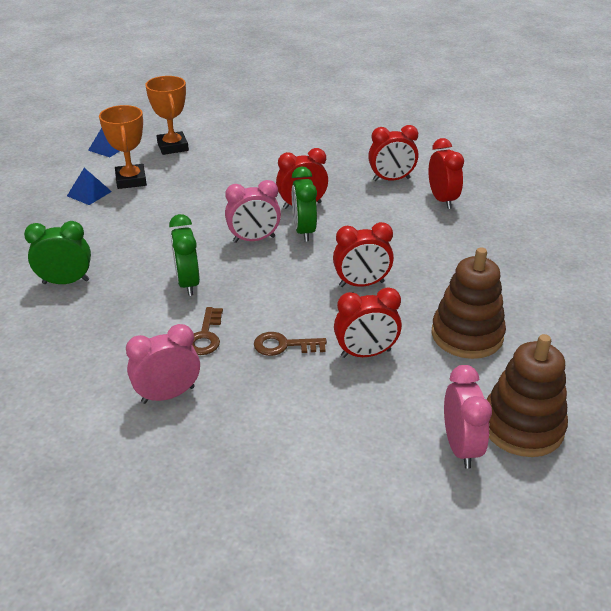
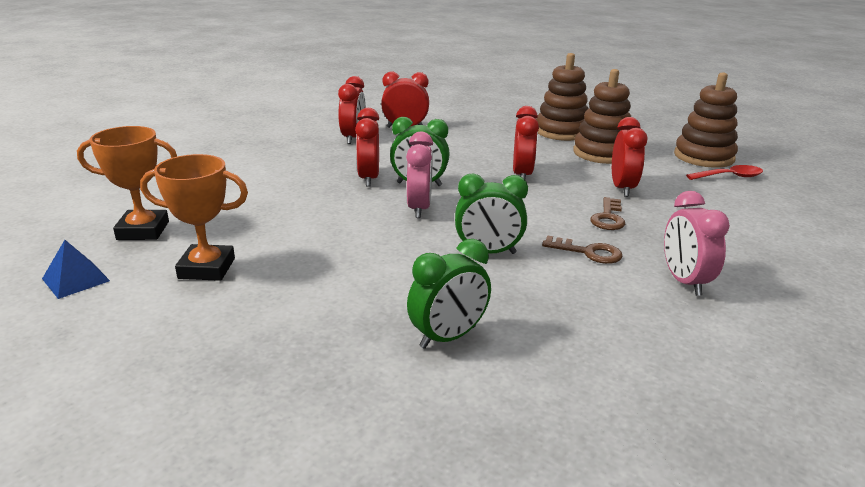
camera: 75 degrees left, 10 degrees down
(66, 282) = (448, 337): green clock -> green clock turned 135 degrees counterclockwise
(89, 193) = (210, 305): blue pyramid -> none
(460, 447) = (729, 177): pink clock -> red spoon
(519, 300) = (561, 132): none -> brown stacking toy

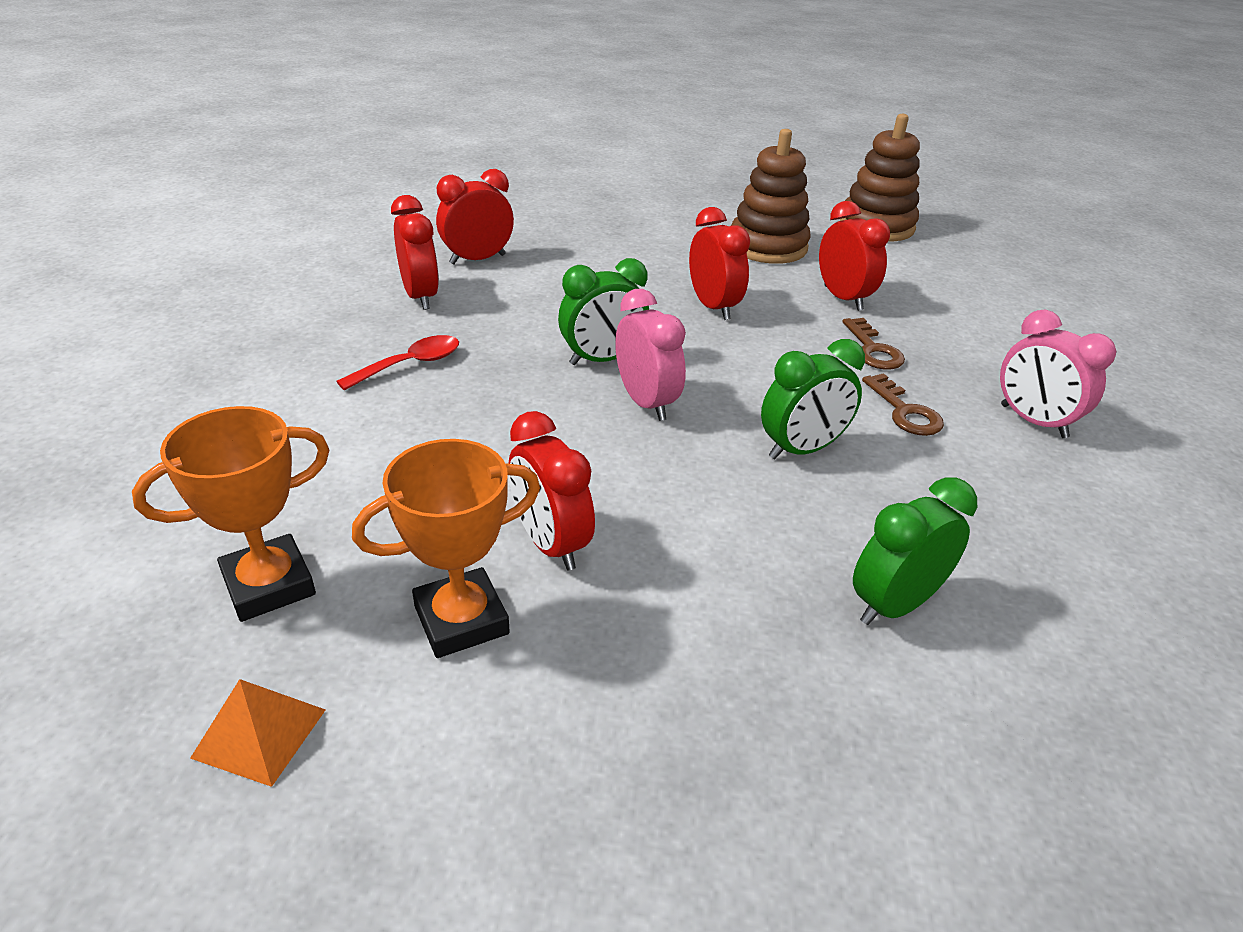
camera: 30 degrees left, 10 degrees up
(76, 279) = (260, 733): blue pyramid -> orange pyramid
(368, 178) = (523, 368): red clock -> red clock (550, 544)
(448, 337) = (894, 605): green clock -> green clock turned 150 degrees counterclockwise
(561, 132) = (687, 221): brown stacking toy -> none
(588, 252) = (905, 411): brown key -> brown key turned 75 degrees clockwise
(729, 177) = (928, 251): red spoon -> red spoon (410, 365)

